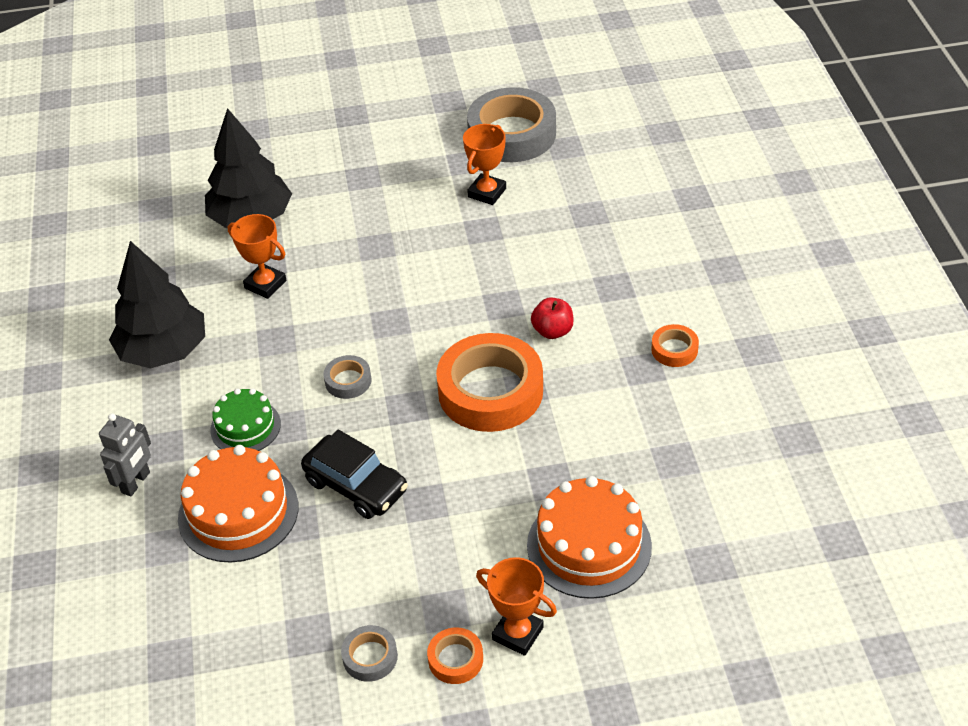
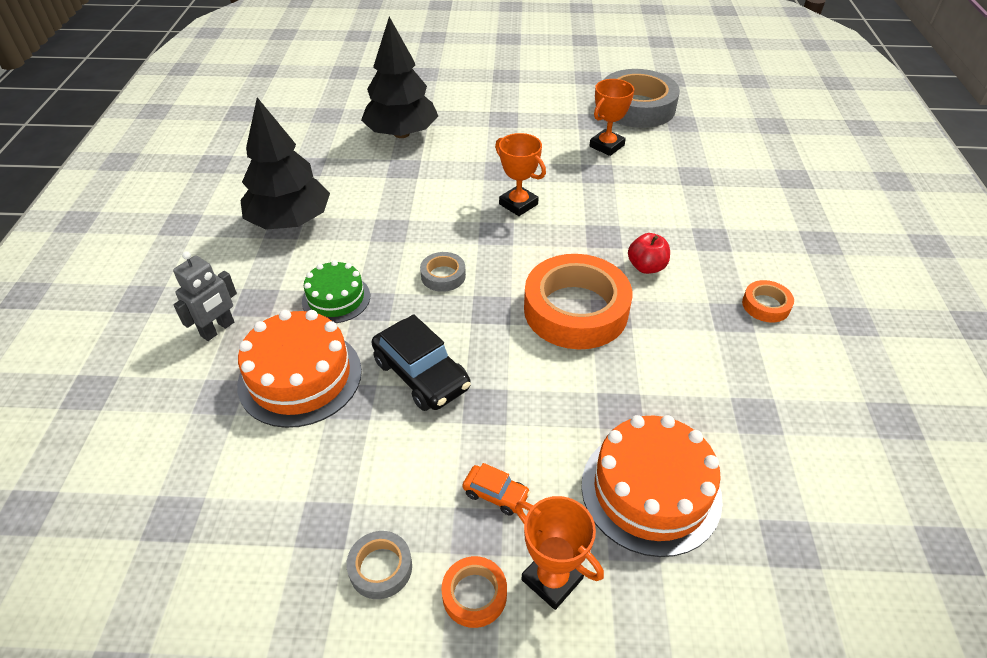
camera: 10 degrees right, 0 degrees up
(265, 284) = (396, 184): orange trophy -> orange trophy (518, 204)
(454, 577) = (496, 494): none -> orange car

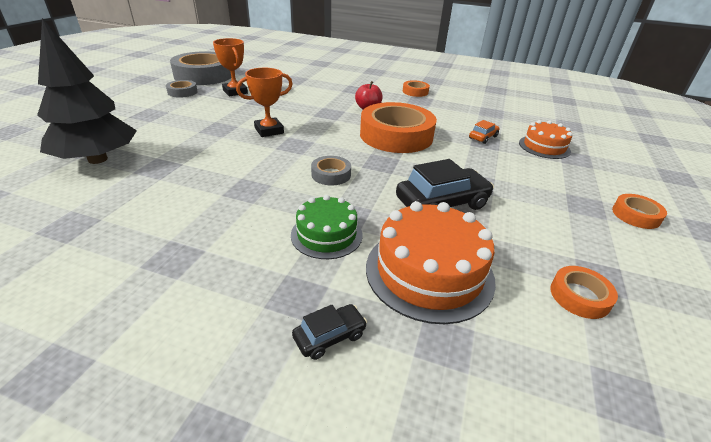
camera: 75 degrees left, 10 degrees down
(218, 329) = (329, 336): grey robot -> black car
(288, 499) = (579, 296): none -> orange tape
(290, 221) = (167, 252): black tree -> none
(380, 568) = (631, 252): grey tape -> grey tape (182, 92)
(496, 494) = (555, 193): orange car -> orange car (483, 137)
(552, 579) = (613, 187): orange trophy -> none
(650, 491) = (544, 147): orange cake -> orange cake, size x0.62

